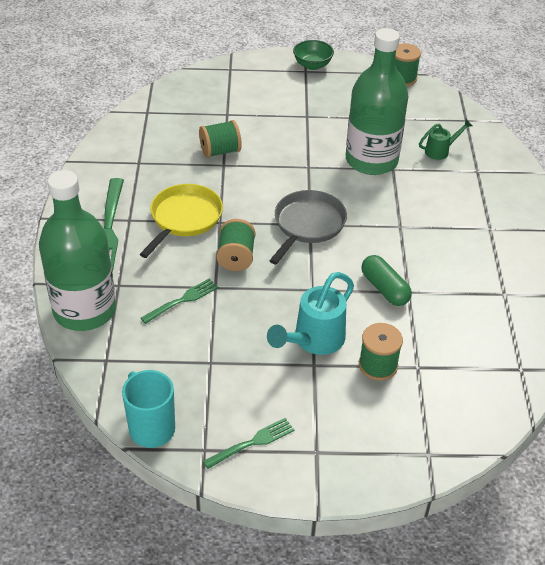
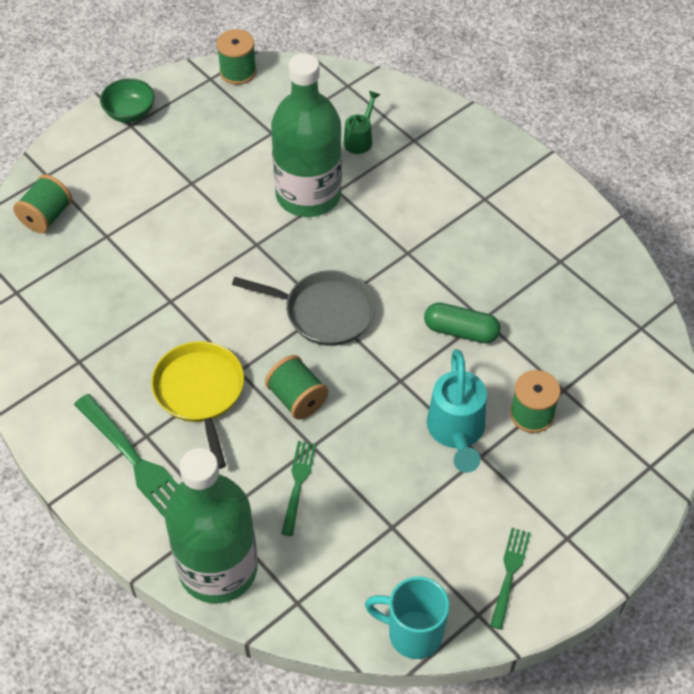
camera: 40 degrees left, 10 degrees up
(220, 151) = (149, 287): green spool -> green spool (46, 216)
(308, 225) = (325, 312): grey pan -> grey pan turned 120 degrees clockwise

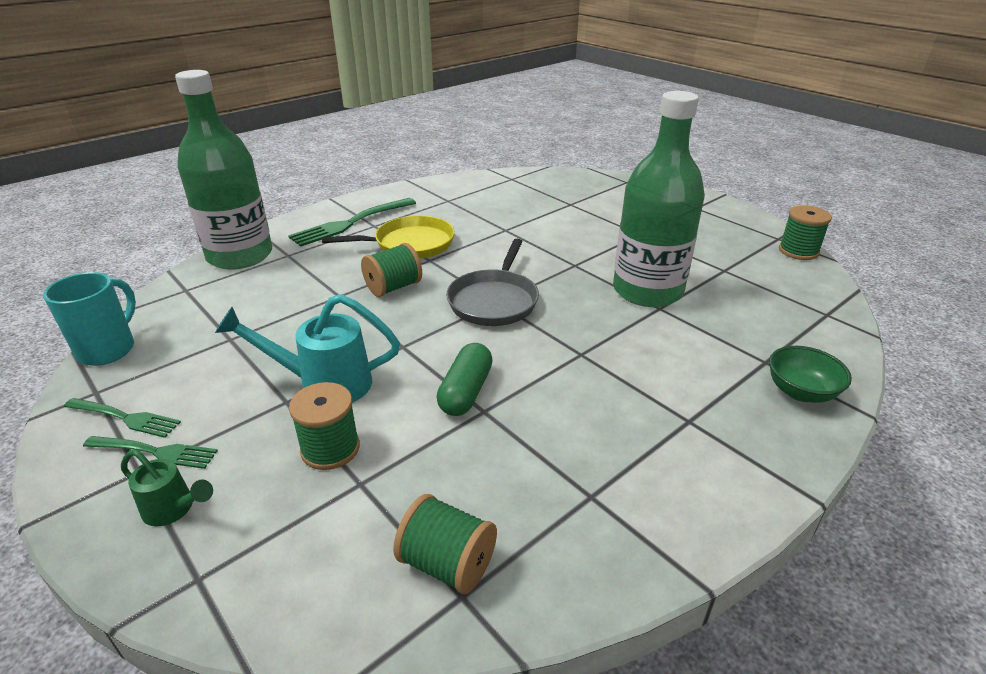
camera: 90 degrees right, 20 degrees down
(46, 216) = (585, 184): green spool -> green spool (447, 563)
(130, 113) = (710, 207): green bowl -> green bowl (800, 392)
(298, 484) = (301, 289): green fork -> green fork (154, 452)
(360, 139) = (745, 322): green watering can -> green watering can (174, 510)

